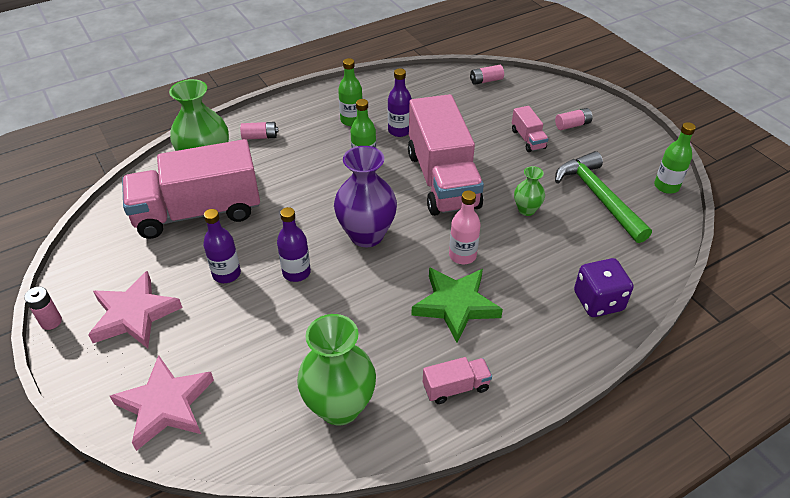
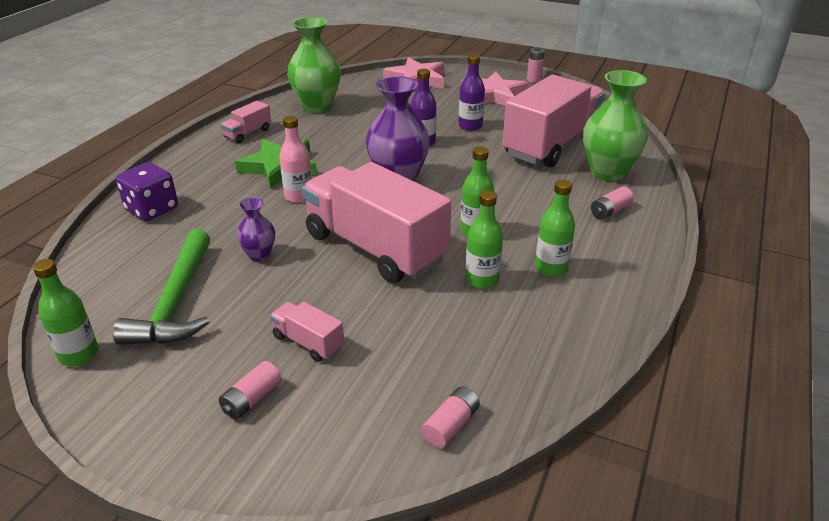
camera: 145 degrees right, 10 degrees down
(399, 131) = (481, 280): purple bottle -> green bottle
(526, 210) = (259, 255): green vase -> purple vase
(598, 197) = (176, 302): green hammer -> green hammer turned 60 degrees clockwise

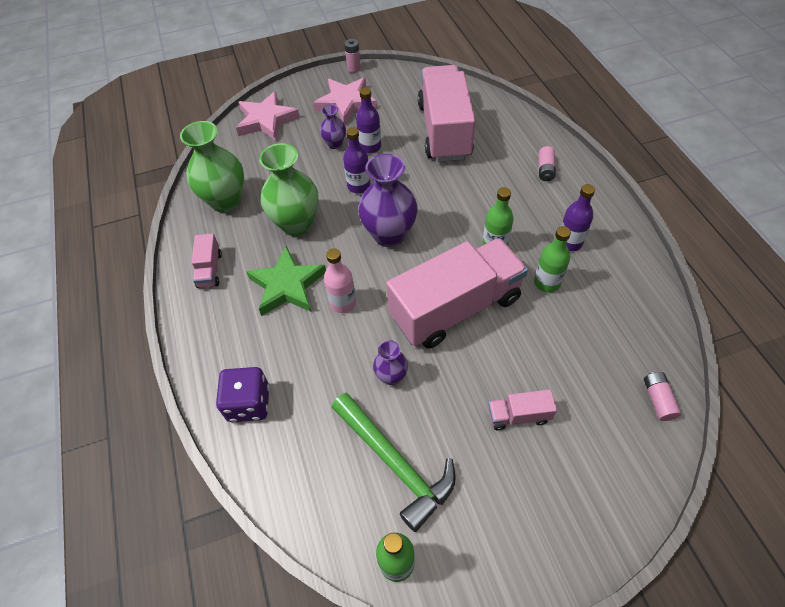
camera: 40 degrees left, 20 degrees up
(252, 399) = (545, 484): pink battery -> none
(375, 248) = (455, 308): pink truck -> pink truck turned 150 degrees clockwise
(445, 112) = (335, 144): none -> purple vase
(551, 268) = (569, 242): green bottle -> purple bottle
(607, 172) = (506, 135): green vase -> green vase (296, 224)

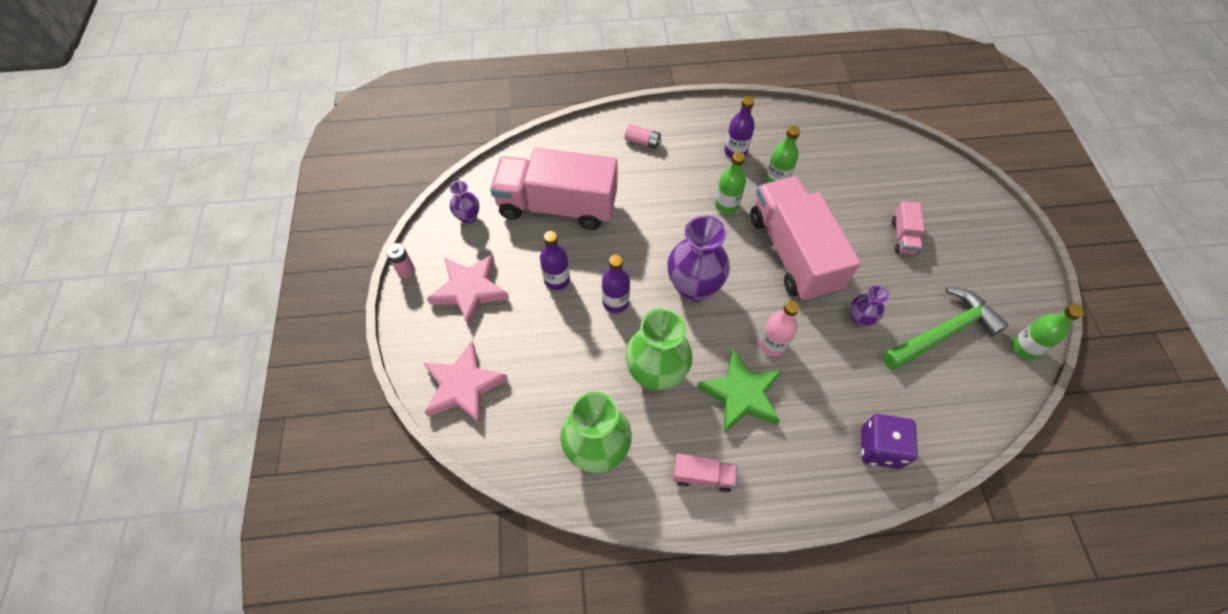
camera: 80 degrees left, 5 degrees up
(335, 144) = (538, 314): purple vase -> purple vase (468, 217)
(658, 400) = (894, 148): pink battery -> none

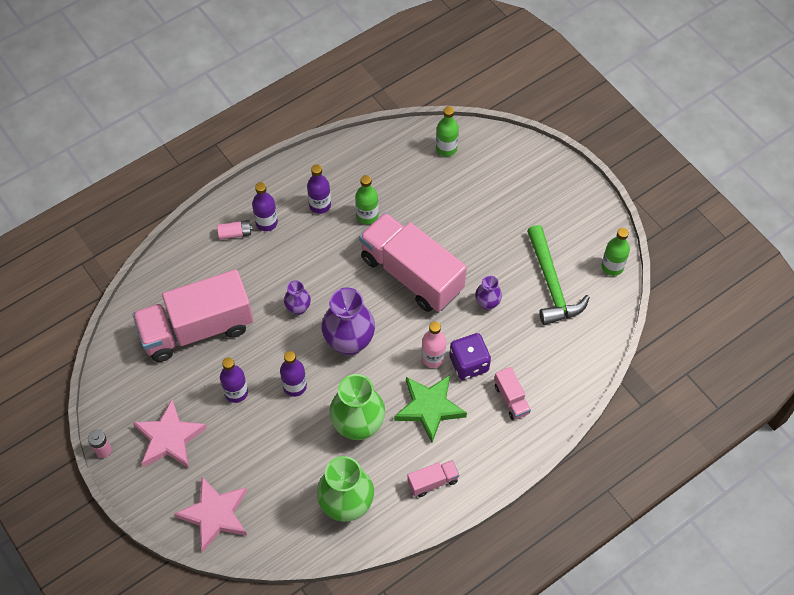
camera: 30 degrees left, 0 degrees up
(468, 217) = (126, 377): purple vase -> purple vase (298, 308)
(676, 145) = (266, 222): none -> purple bottle
(726, 205) = (338, 258): green bottle -> green bottle (446, 148)
(880, 448) = (544, 395): purple dice -> purple dice (469, 364)
(903, 236) = (489, 217): pink truck -> pink truck (511, 399)
(943, 333) = (551, 284): green hammer -> green hammer turned 135 degrees clockwise

